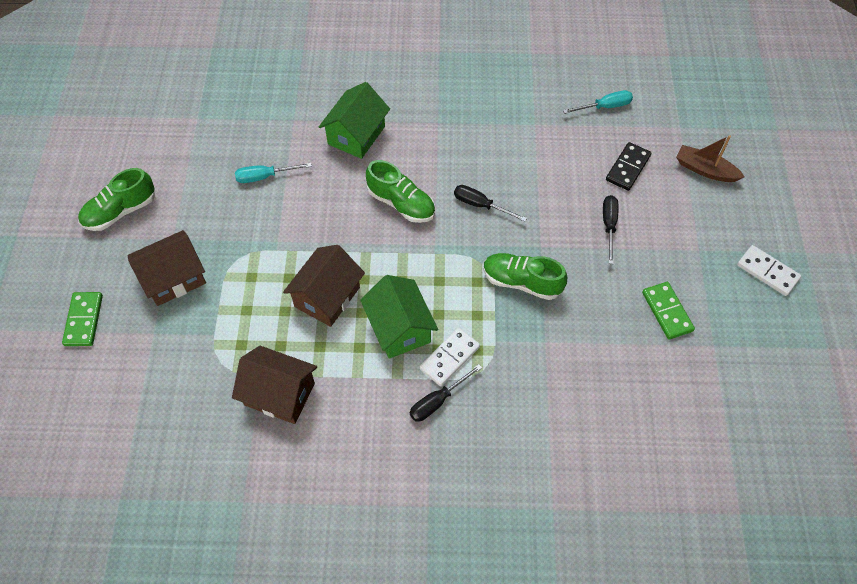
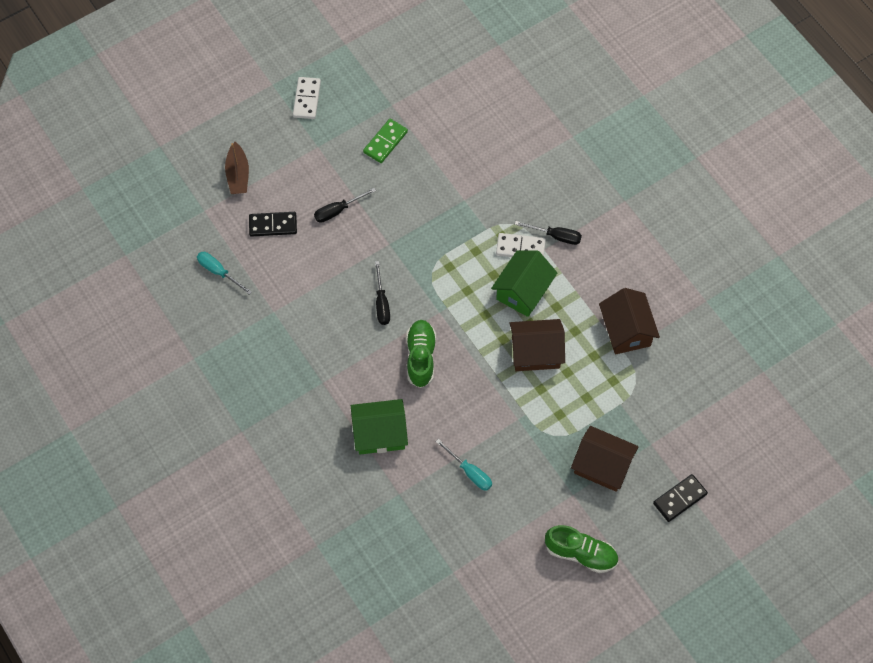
camera: 125 degrees left, 5 degrees up
(84, 320) = (679, 498): green domino -> black domino
(522, 282) = (428, 239): green shoe -> none

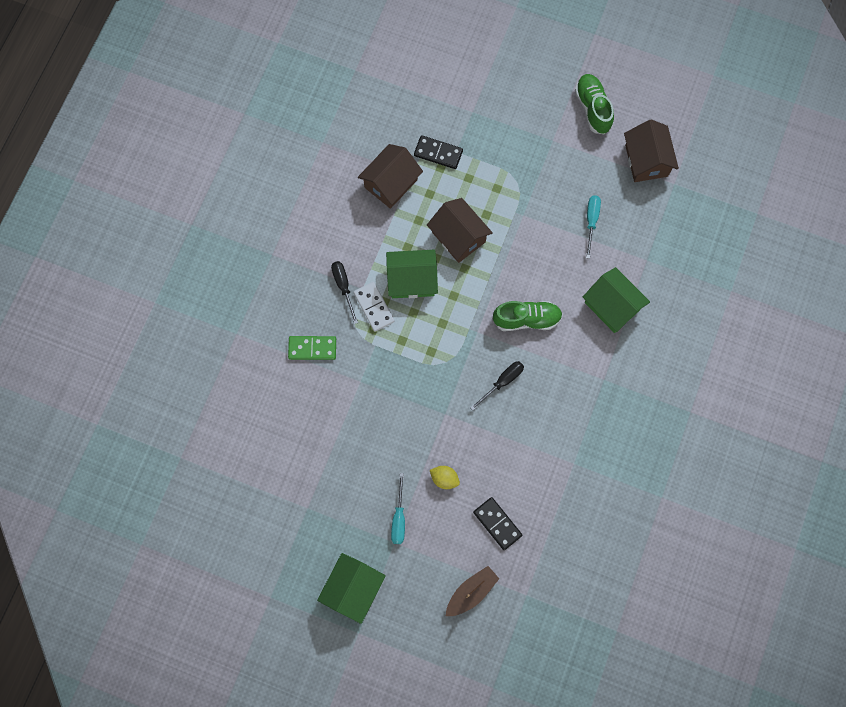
camera: 125 degrees left, 10 degrees up
(218, 272) = (573, 536): turquoise screwdriver -> turquoise screwdriver (399, 518)
(306, 99) = (353, 589): white domino -> green house
(338, 210) = (444, 478): black screwdriver -> yellow lemon
(385, 142) = (349, 486): green domino -> green domino (312, 348)
(421, 357) = (526, 319): green shoe -> green shoe turned 150 degrees counterclockwise
(602, 466) = (515, 134): brown house -> brown house (646, 160)
(679, 498) = (500, 68): black domino -> black domino (438, 153)

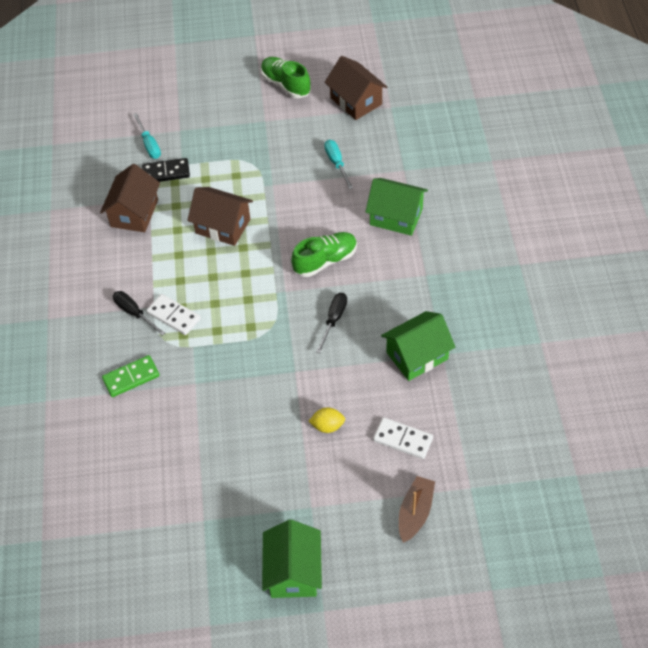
camera: 25 degrees left, 20 degrees down
(399, 518) = (303, 483): turquoise screwdriver -> turquoise screwdriver (149, 145)
(412, 280) = (198, 278): green house -> green house (417, 356)
(497, 523) = (403, 439): black domino -> white domino

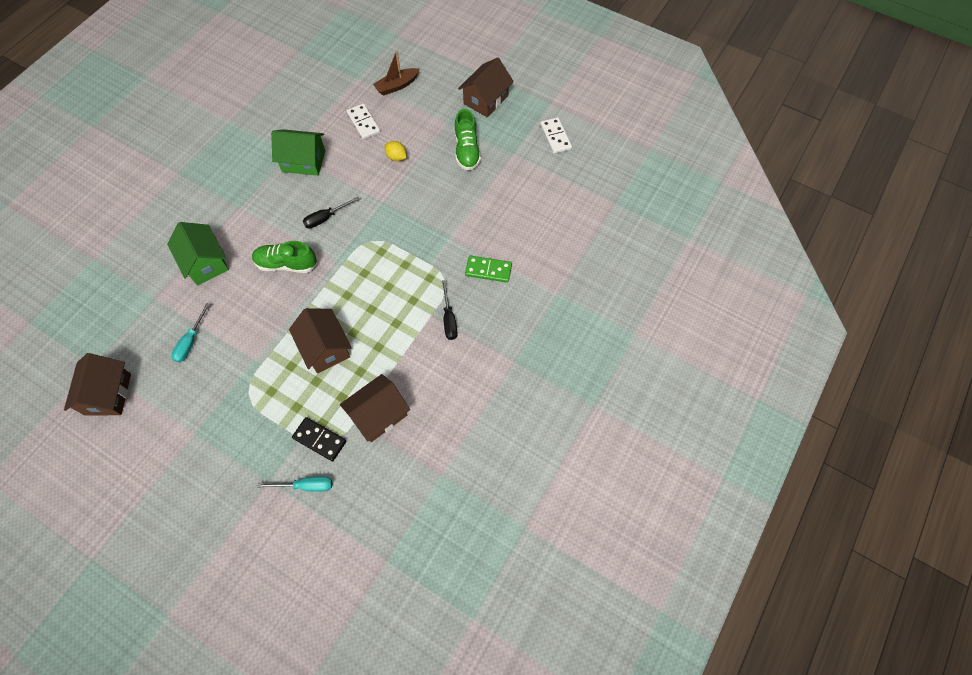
camera: 145 degrees left, 10 degrees up
(149, 145) = (306, 486): turquoise screwdriver -> turquoise screwdriver turned 75 degrees clockwise
(174, 316) = (424, 296): white domino -> white domino (555, 137)
(286, 85) = (136, 463): green shoe -> green shoe (467, 150)
(293, 571) = (486, 100): green house -> brown house

